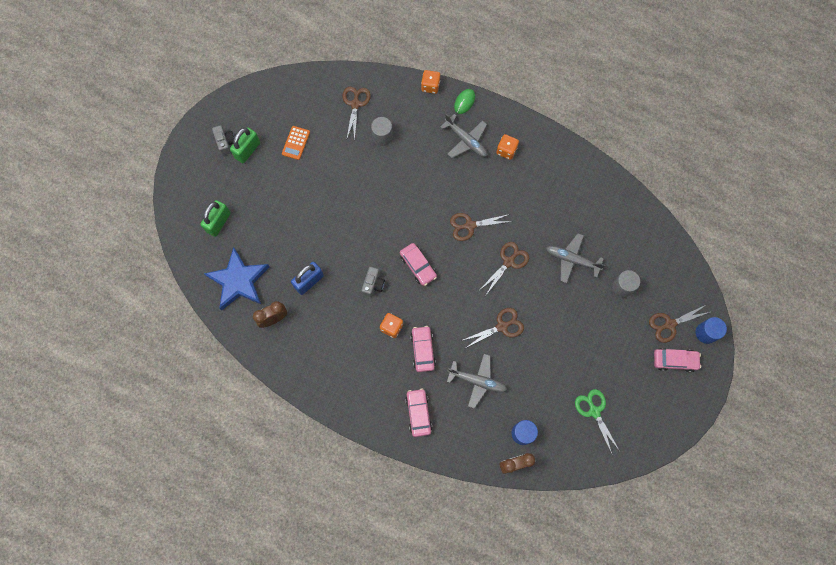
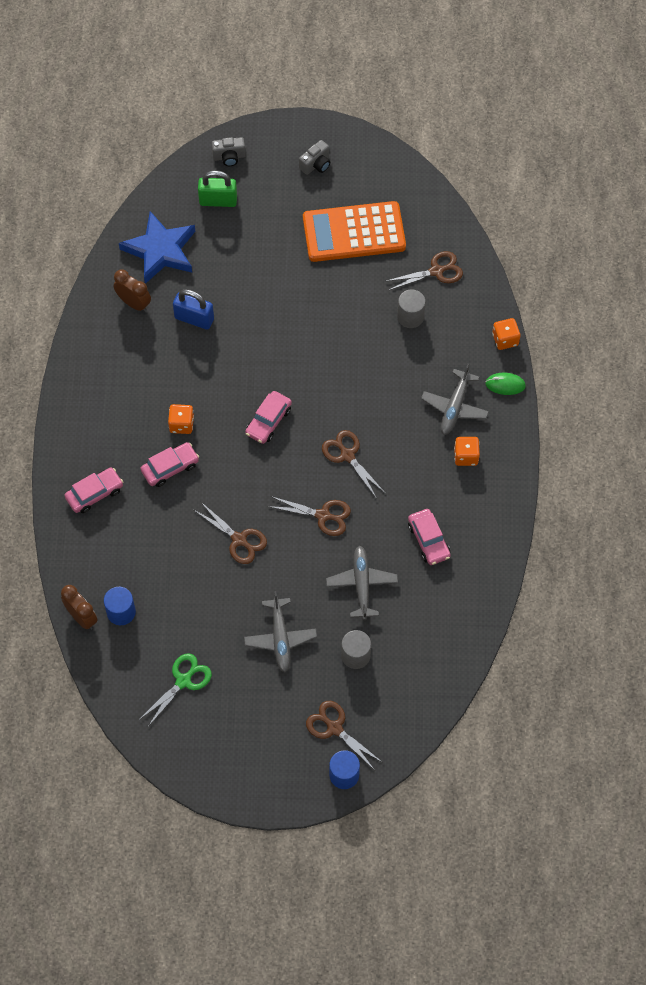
camera: 65 degrees right, 10 degrees down
(247, 150) = (318, 189): green padlock -> none
(296, 143) = (354, 232): orange calculator -> orange calculator, size x2.31
(373, 284) = (223, 384): grey camera -> grey camera (229, 157)
(477, 381) = (160, 539): grey plane -> grey plane (280, 638)
(674, 360) = (290, 750): pink car -> pink car (428, 540)

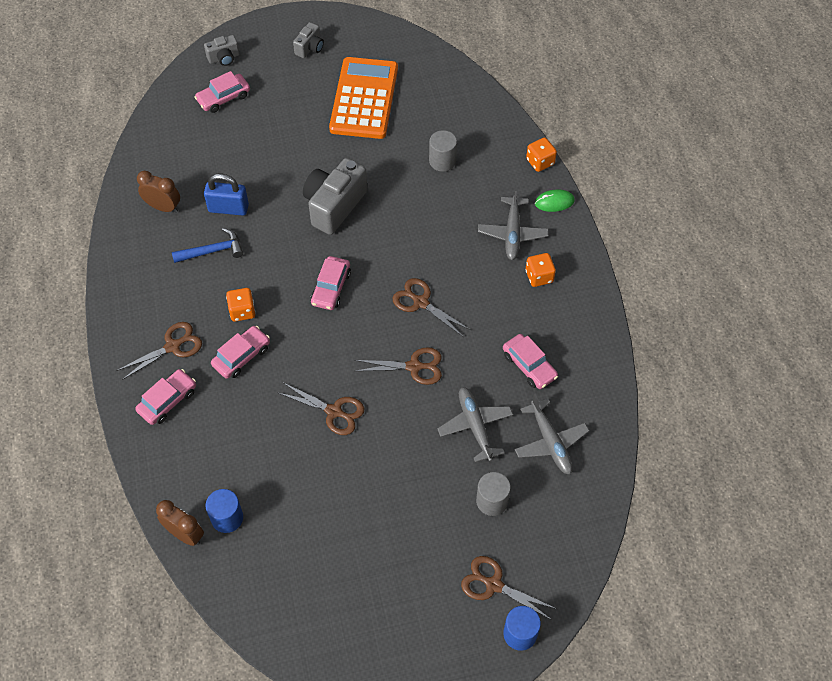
camera: 15 degrees left, 5 degrees down
(160, 250) = (177, 153): blue star -> none
(169, 358) = (212, 251): none -> blue hammer
(183, 681) = (315, 575): green scissors -> none
(218, 201) = (223, 98): green padlock -> pink car
(280, 638) = (406, 502): grey plane -> grey plane (550, 442)
(294, 339) = (334, 206): none -> grey camera
(354, 232) = (364, 99): orange calculator -> orange calculator turned 120 degrees clockwise
(436, 271) = (454, 116): brown scissors -> brown scissors (172, 346)

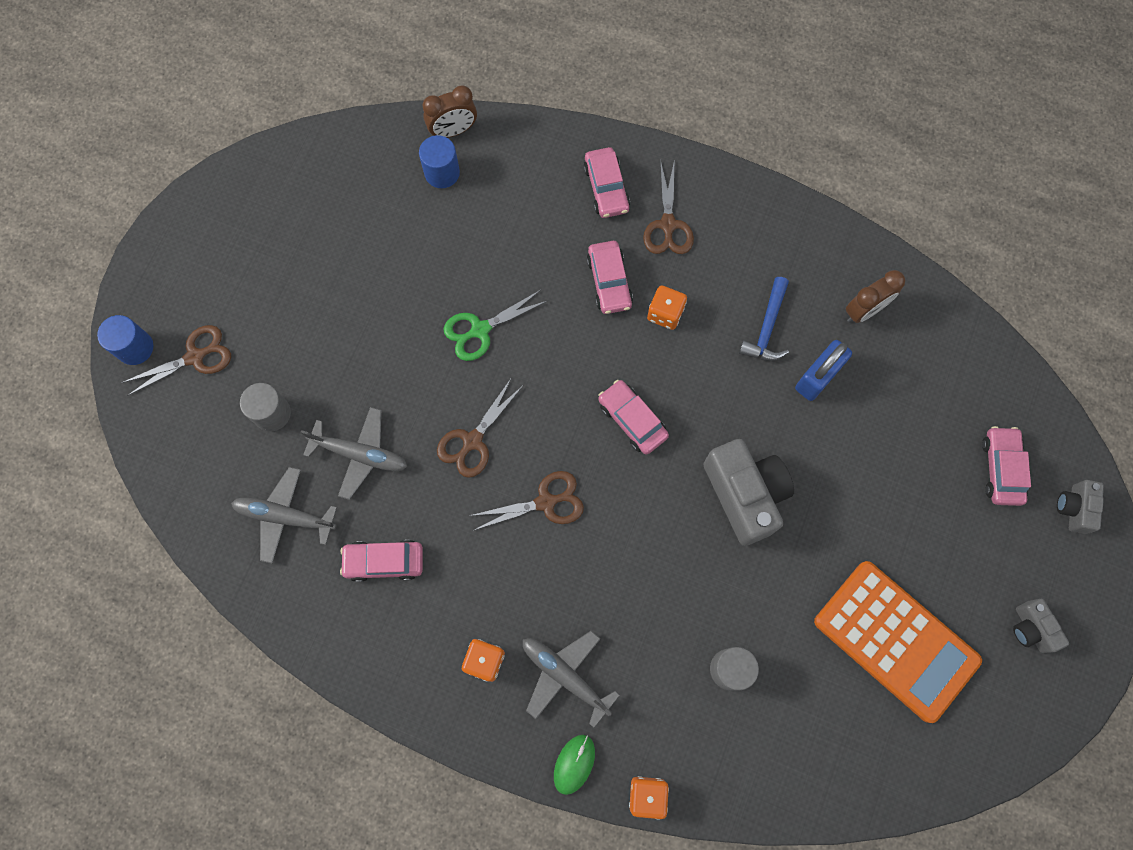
camera: 125 degrees right, 15 degrees up
(334, 411) = (480, 330): brown scissors -> green scissors

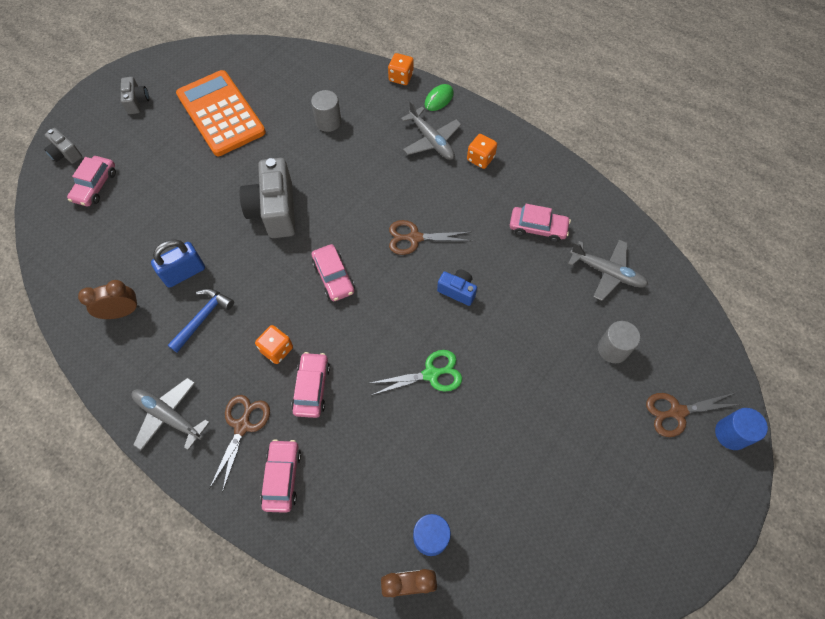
camera: 165 degrees left, 10 degrees down
(359, 454) = (546, 302): grey plane -> grey plane (169, 416)
(472, 441) = (457, 291): brown scissors -> blue camera
(1074, 508) = (66, 154): grey camera -> grey camera turned 105 degrees clockwise

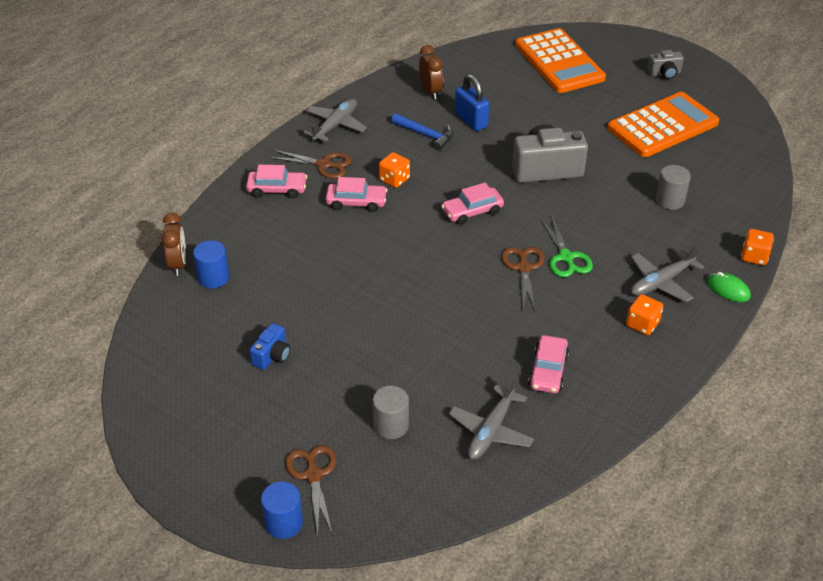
camera: 90 degrees right, 20 degrees down
(66, 154) = (592, 42): grey camera -> none
(95, 186) = (559, 62): pink car -> orange calculator
(431, 374) = (366, 279): green scissors -> green scissors (566, 257)
(457, 291) = (460, 300): blue camera -> blue camera (272, 356)

